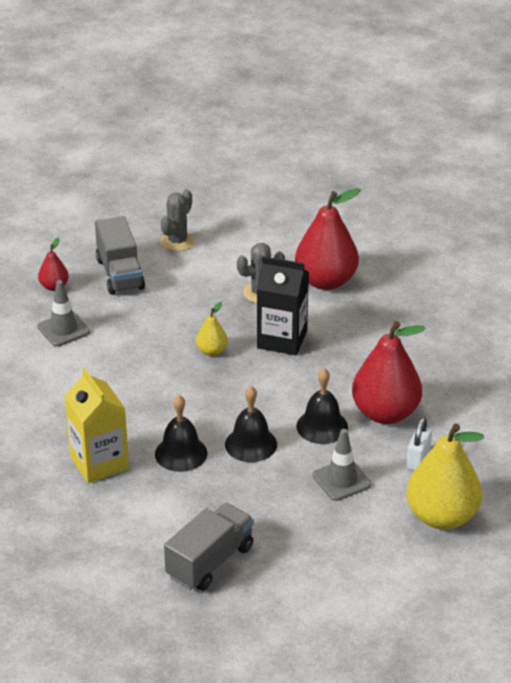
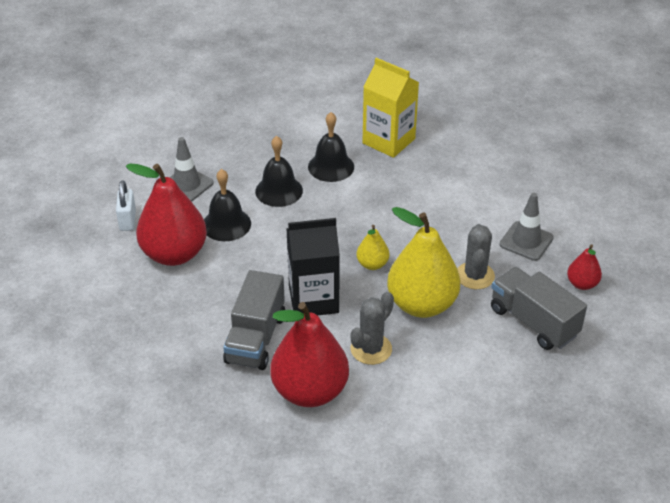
camera: 155 degrees right, 5 degrees up
(177, 241) = (512, 389): grey cactus -> grey cactus (475, 276)
(210, 562) = (255, 103): grey truck -> grey truck (255, 338)
(441, 517) = (92, 181): yellow pear -> yellow pear (422, 304)

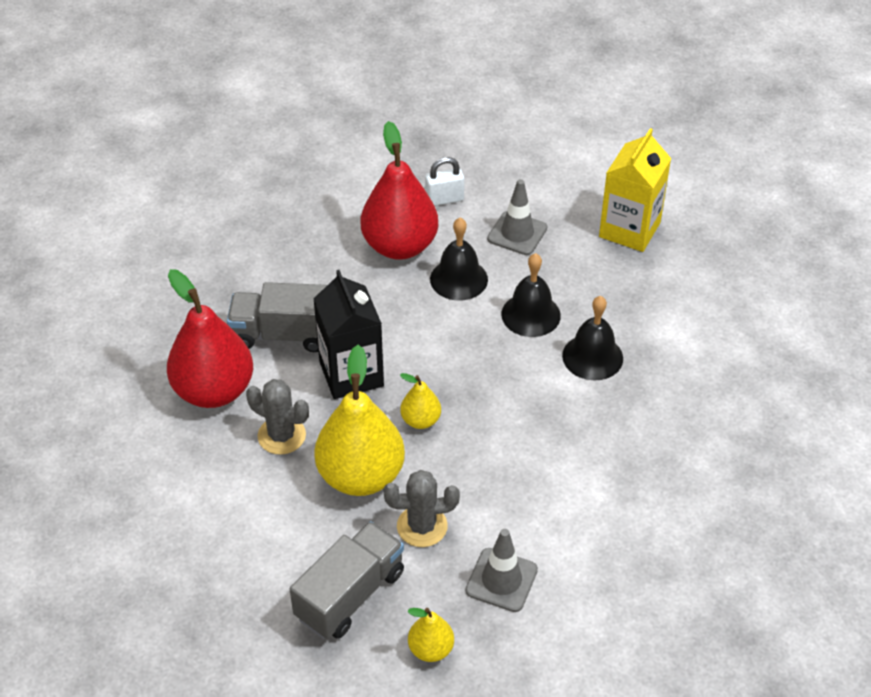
camera: 80 degrees right, 5 degrees up
(388, 141) = (666, 409): yellow carton -> yellow carton (629, 230)
(582, 284) = (431, 649): red pear -> yellow pear

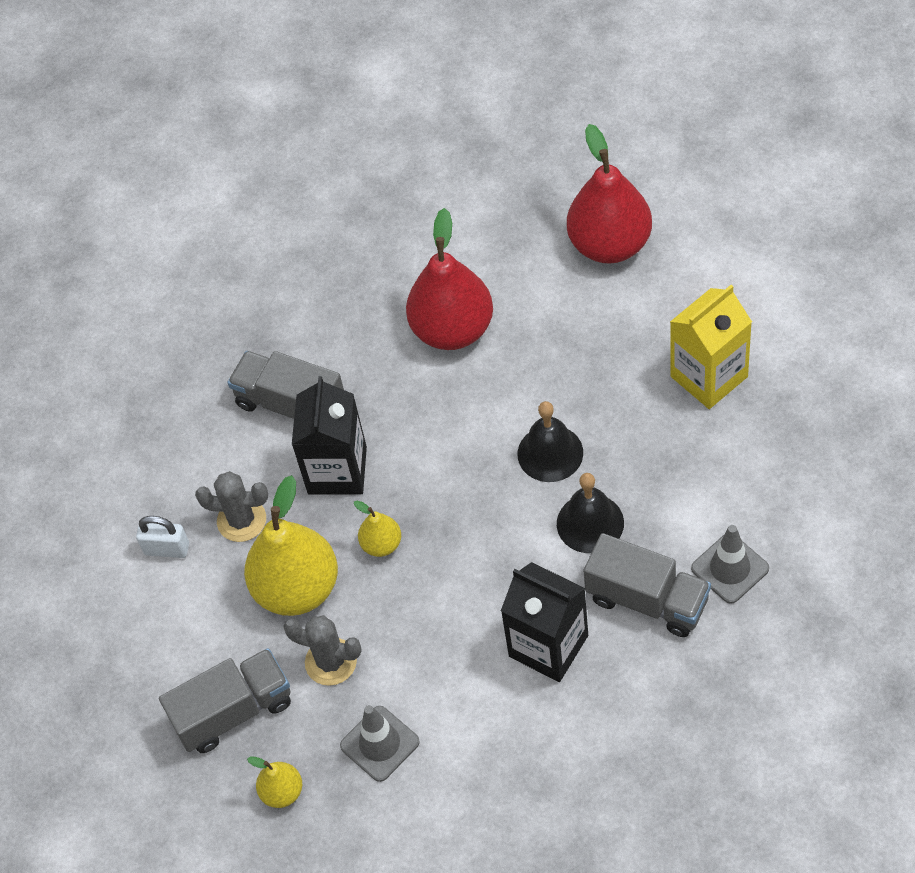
camera: 30 degrees right, 10 degrees up
(214, 391) = (199, 450): red pear -> red pear (610, 244)
(281, 435) = (241, 520): grey cactus -> grey cactus turned 45 degrees counterclockwise
(444, 199) = (526, 282): white padlock -> white padlock (167, 549)
(459, 279) = (495, 388): black bell -> none
(517, 233) = (584, 347): grey traffic cone -> grey traffic cone (730, 568)
(609, 458) = (548, 646): none -> black carton
(672, 400) = (647, 600): none -> grey truck

